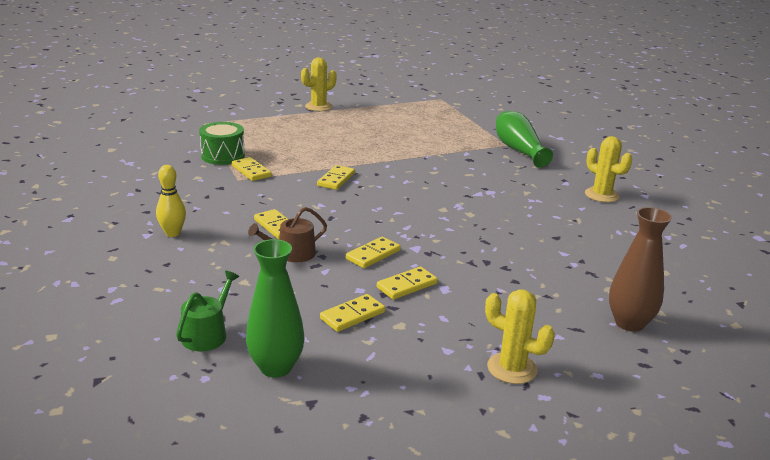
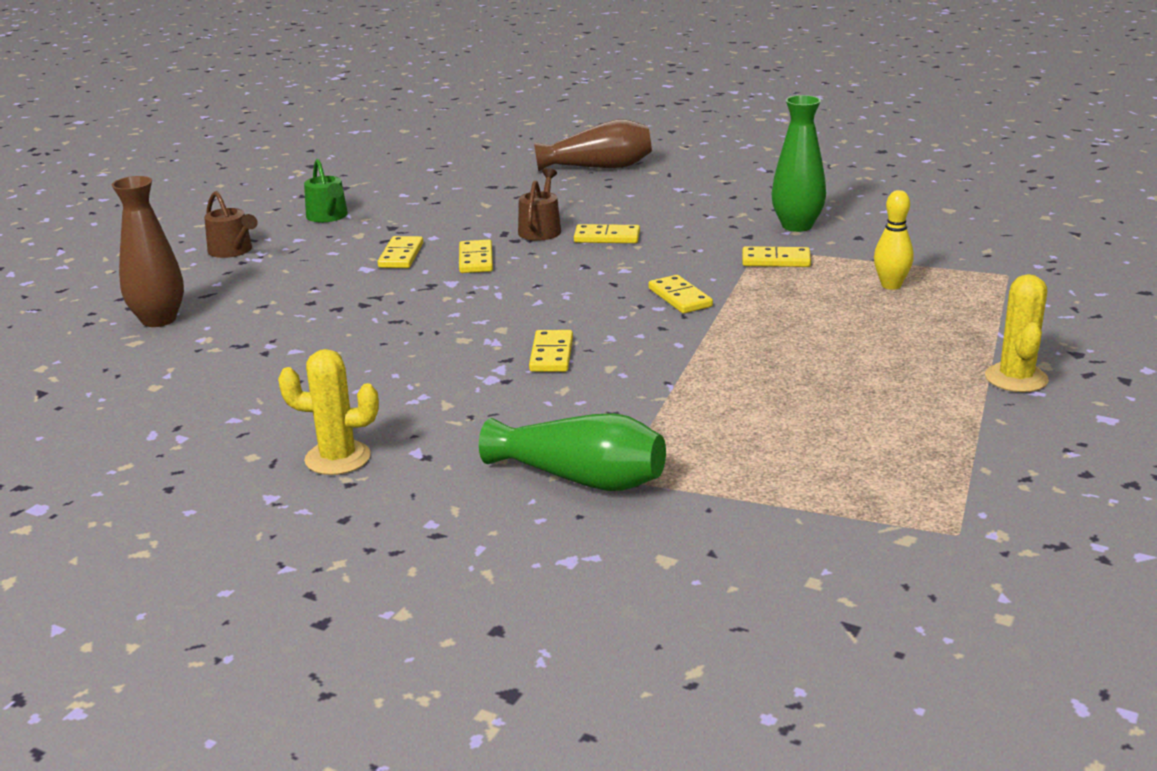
camera: 135 degrees right, 0 degrees up
(120, 285) = (598, 167): none -> brown vase
(173, 233) = (664, 197): yellow bowling pin -> yellow bowling pin (891, 285)
(207, 334) = (477, 178): green watering can -> green watering can (328, 216)
(223, 156) = (851, 257): green drum -> none
(276, 367) = (398, 187): green vase -> green vase (797, 226)
(352, 315) = (405, 224): yellow domino -> yellow domino (551, 354)
(512, 368) = (233, 251): yellow cactus -> brown watering can

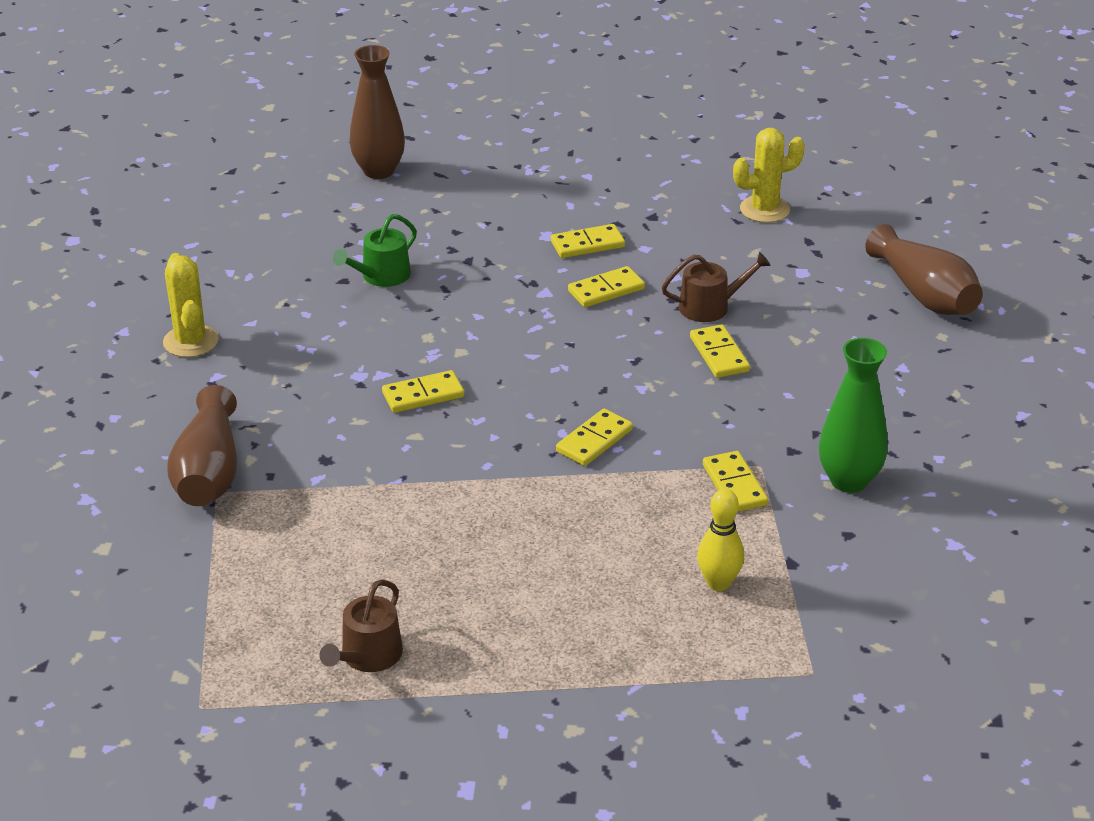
camera: 65 degrees right, 10 degrees up
(233, 251) = (538, 152): brown watering can -> brown watering can (367, 656)
(328, 216) = (652, 172): green watering can -> green watering can (381, 276)
(580, 478) = (209, 472): green vase -> brown vase
(1016, 378) = (528, 710): yellow cactus -> yellow cactus (764, 209)

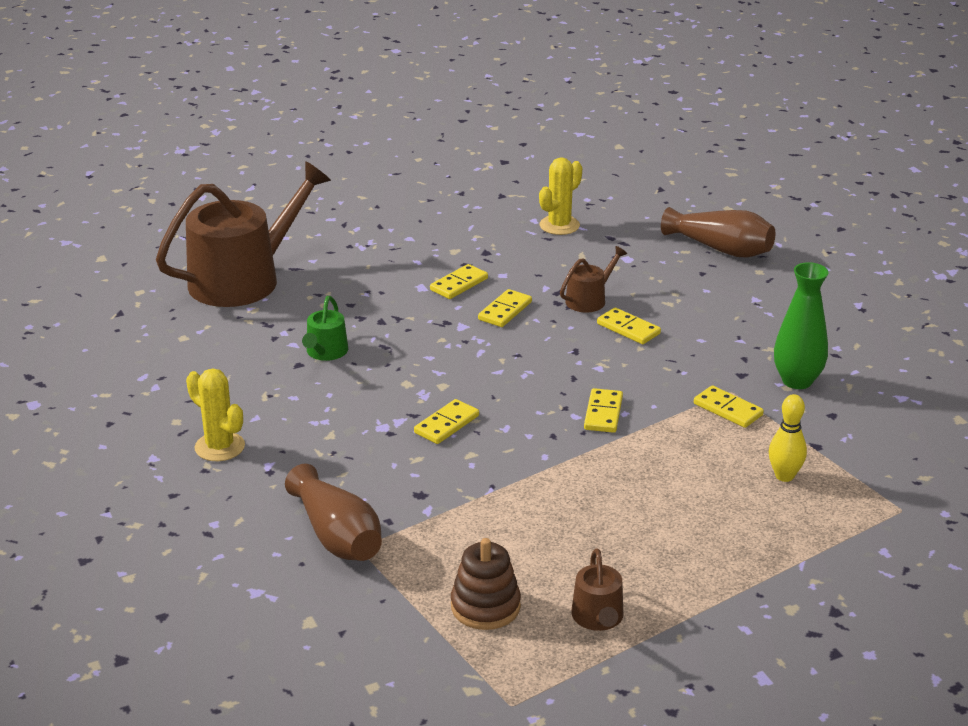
camera: 30 degrees left, 5 degrees down
(273, 599) = (485, 606): none -> brown stacking toy
(379, 171) = (244, 279): brown vase -> brown watering can

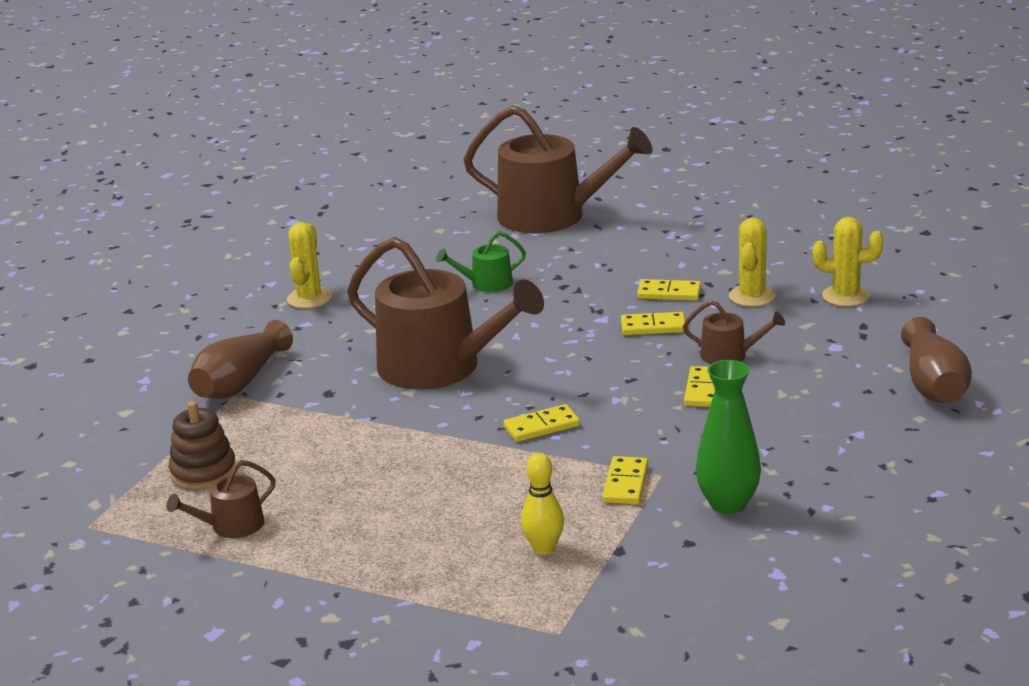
camera: 60 degrees right, 5 degrees down
(446, 424) = (440, 367): yellow domino -> brown watering can
(511, 257) = (752, 296): none -> yellow cactus

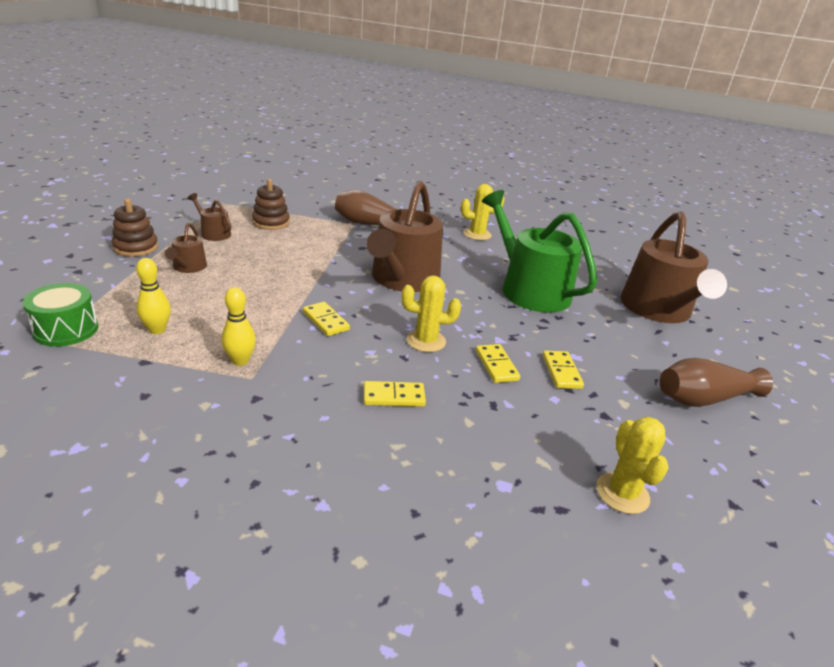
camera: 70 degrees right, 5 degrees up
(270, 597) = (136, 247): none -> brown stacking toy
(486, 284) = (529, 289): green watering can -> green watering can, size x2.26
(532, 621) = (66, 330): none -> green drum
(625, 484) = (240, 361): yellow domino -> yellow bowling pin
(728, 504) = (199, 415): green vase -> none
(730, 355) = (461, 410): brown watering can -> brown watering can (188, 267)
(752, 296) = (582, 422): yellow cactus -> yellow cactus (426, 341)
(933, 384) = (442, 576): brown vase -> brown vase (703, 398)

